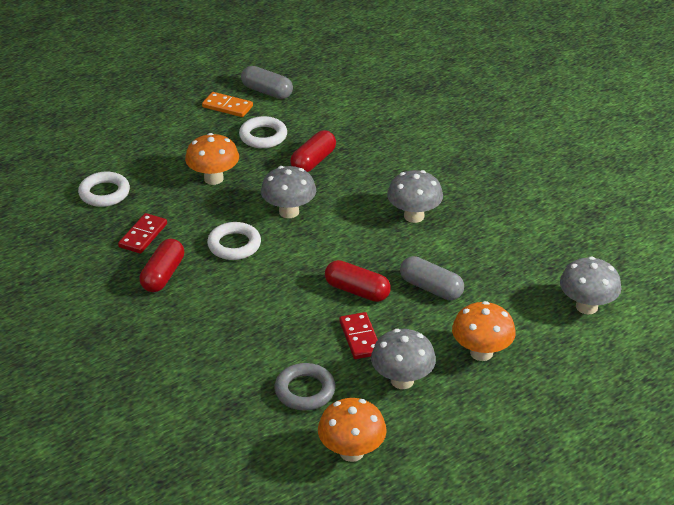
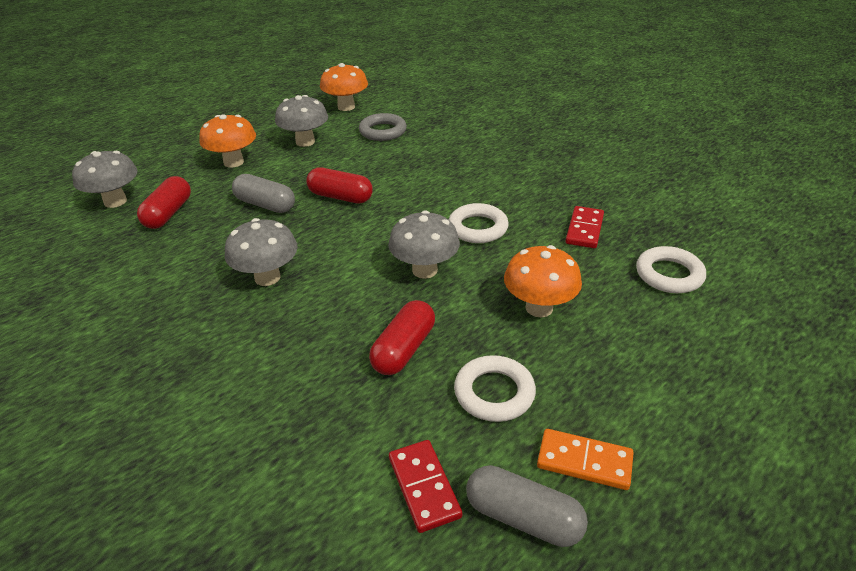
camera: 175 degrees right, 0 degrees up
(163, 275) = (538, 195): red capsule -> red capsule (168, 213)
(360, 338) = (338, 164): red domino -> red domino (424, 487)

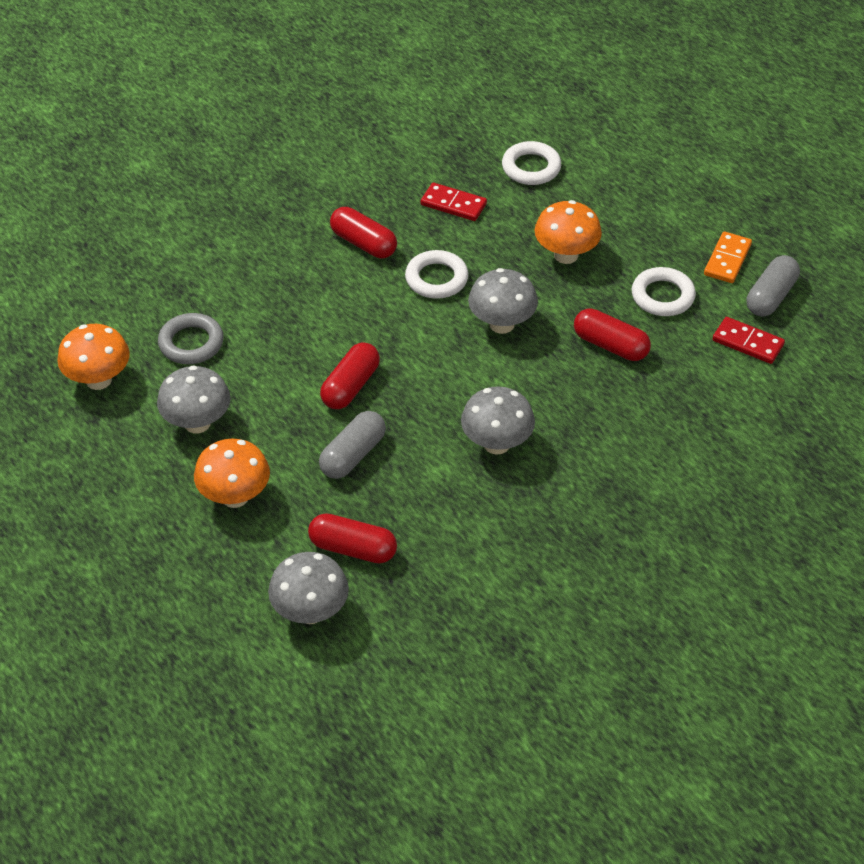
camera: 85 degrees left, 10 degrees up
(424, 487) = (747, 343): red domino -> red domino turned 45 degrees clockwise
(511, 187) = (363, 243): none -> red capsule

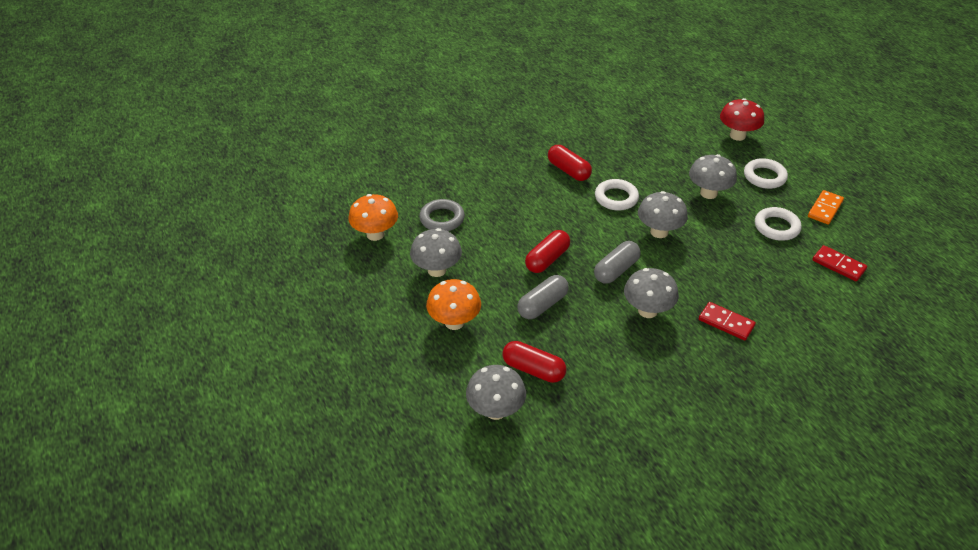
camera: 10 degrees right, 5 degrees down
(453, 204) = (633, 154): red domino -> red domino (726, 323)
(531, 168) = (688, 137): white ring -> white ring (764, 177)
(566, 255) = (708, 193): orange mushroom -> grey mushroom
(600, 157) = (737, 135): none -> red mushroom
(610, 345) = (736, 255): red capsule -> none
(770, 296) = (856, 236): grey capsule -> grey capsule (616, 270)

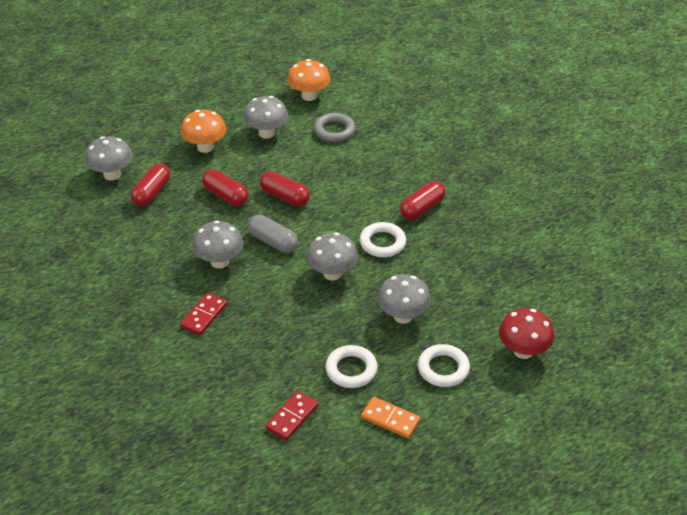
camera: 85 degrees right, 0 degrees up
(542, 305) = (226, 195): grey capsule -> red capsule

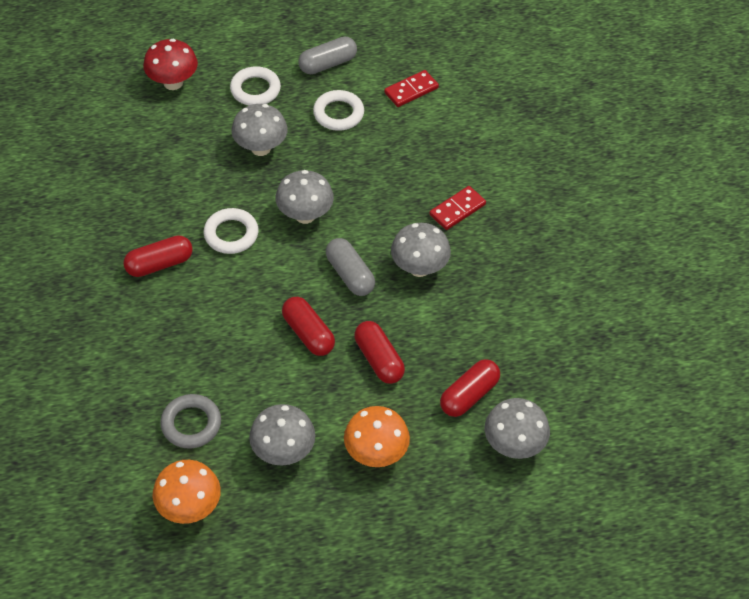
camera: 160 degrees left, 10 degrees up
(390, 419) = (328, 64): orange domino -> grey capsule

